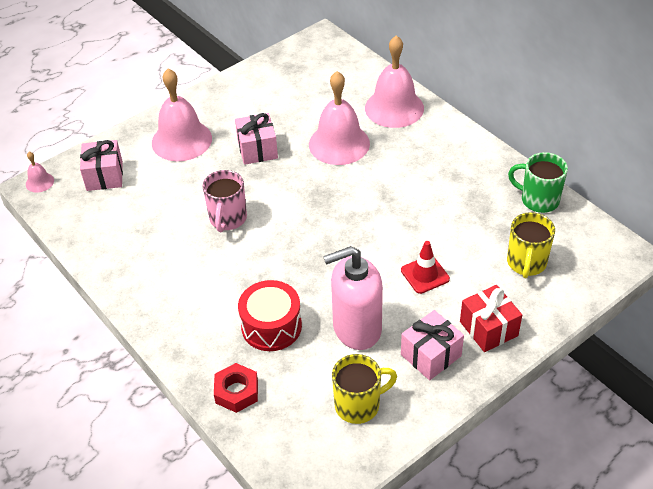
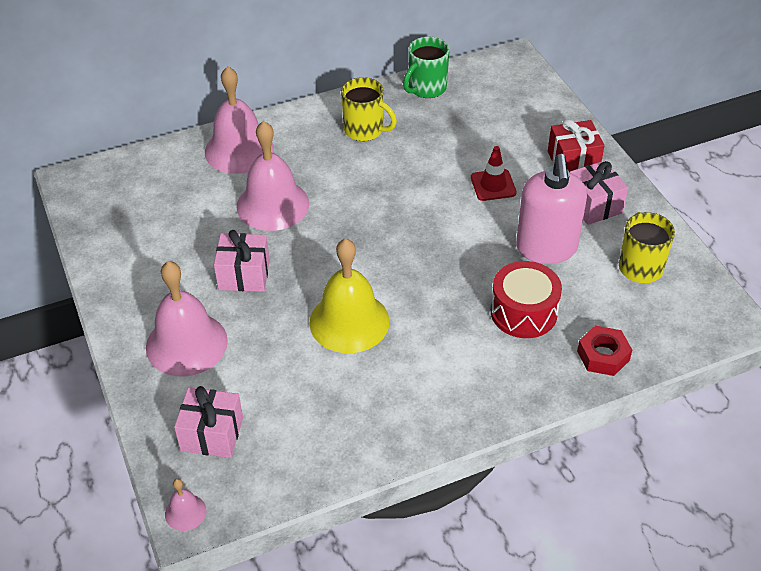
camera: 75 degrees left, 0 degrees up
(227, 219) = (349, 321): pink mug -> yellow bell
(526, 263) = (503, 117): yellow mug -> yellow mug (365, 130)

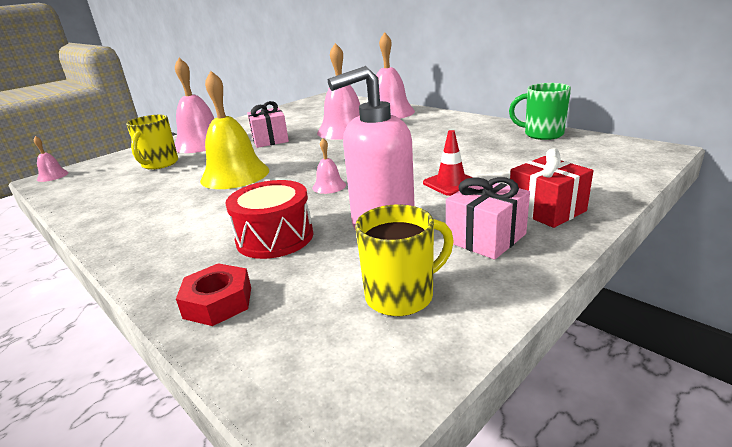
camera: 70 degrees right, 20 degrees down
(212, 434) = (119, 166): pink gift -> none
(365, 130) = (457, 131): yellow mug -> yellow mug (159, 164)
(440, 258) = (329, 186): none -> pink bell

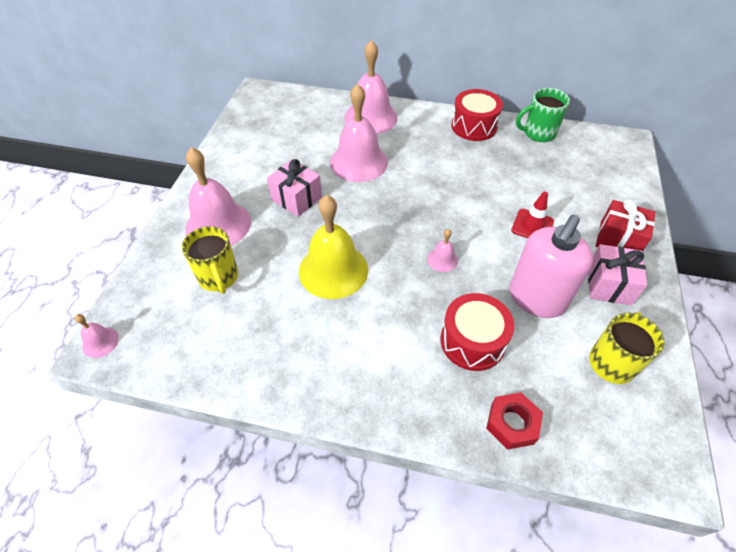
camera: 35 degrees left, 25 degrees up
(477, 124) = (474, 126): none -> red drum

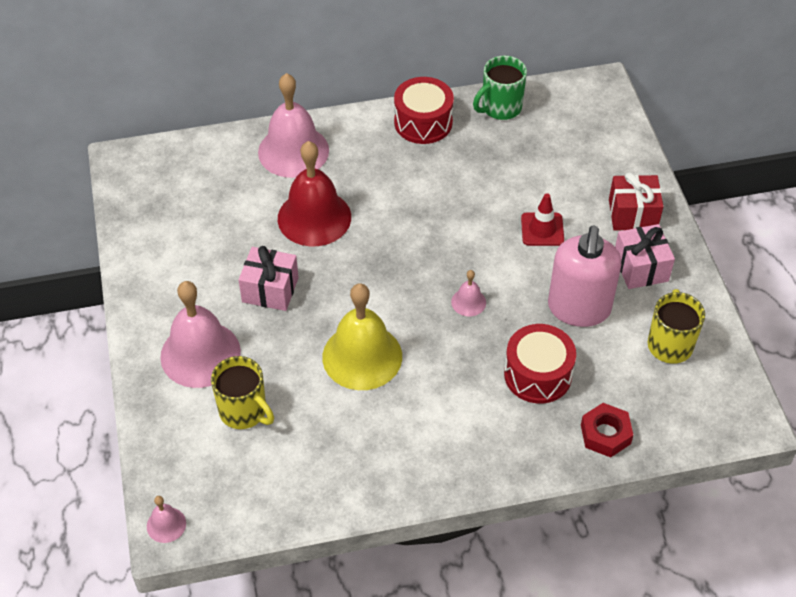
camera: 25 degrees left, 0 degrees up
(359, 162) = (314, 217): pink bell -> red bell

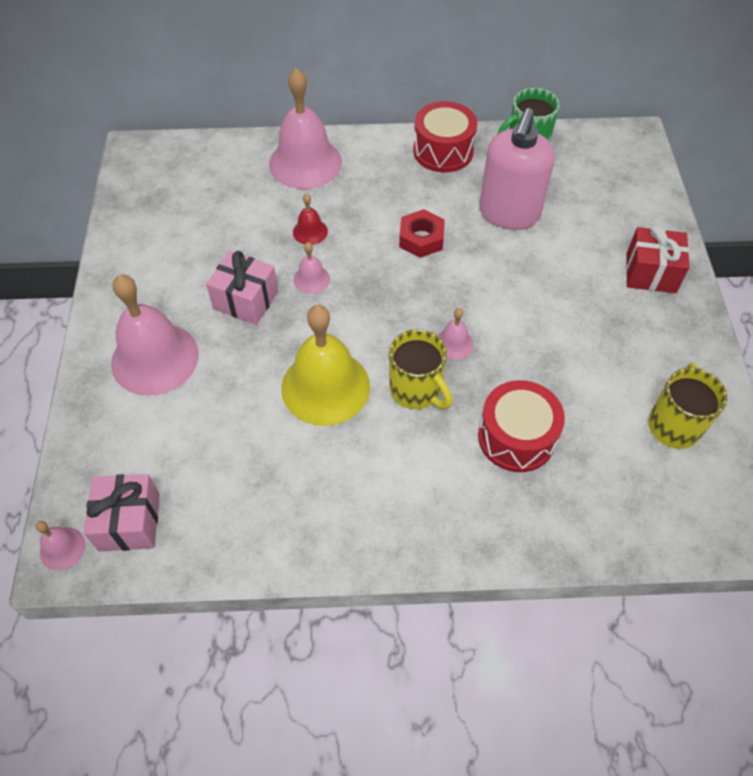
camera: 10 degrees right, 5 degrees up
(244, 411) = (183, 429): yellow mug -> yellow mug (416, 390)
(314, 217) = (310, 231): red bell -> red bell, size x0.45
(326, 262) = (311, 279): none -> pink bell
(542, 229) = (548, 276): red traffic cone -> none
(579, 308) = (575, 368): pink soap dispenser -> pink soap dispenser (509, 213)
(605, 434) = (583, 521): red nut -> red nut (421, 239)
(640, 268) = (651, 332): pink gift -> pink gift (129, 522)

